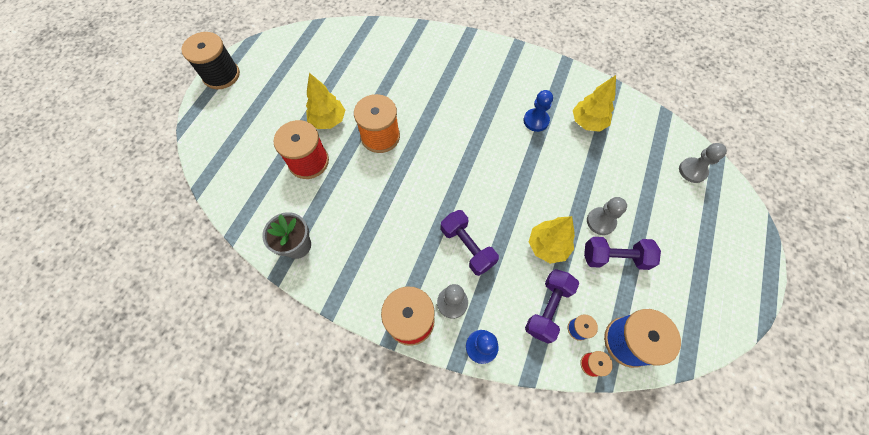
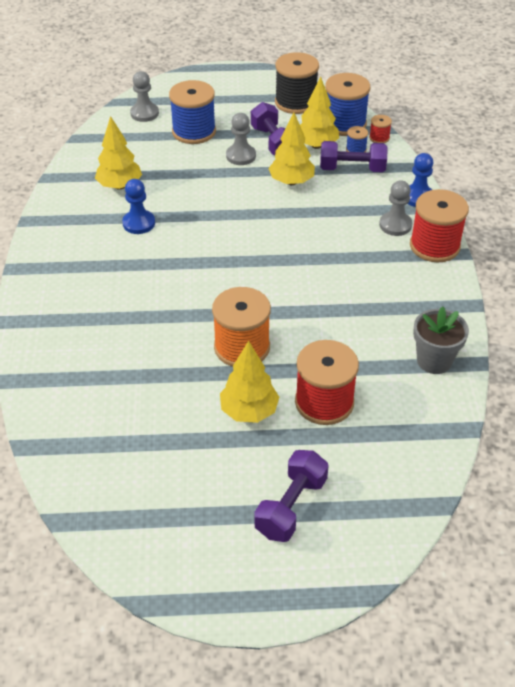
camera: 115 degrees left, 20 degrees down
(221, 75) = (243, 600): black spool -> black spool (296, 102)
(467, 247) = (332, 231): purple dumbbell -> purple dumbbell (291, 506)
(597, 294) = (316, 145): none -> yellow tree
(651, 199) = (194, 132): none -> blue spool

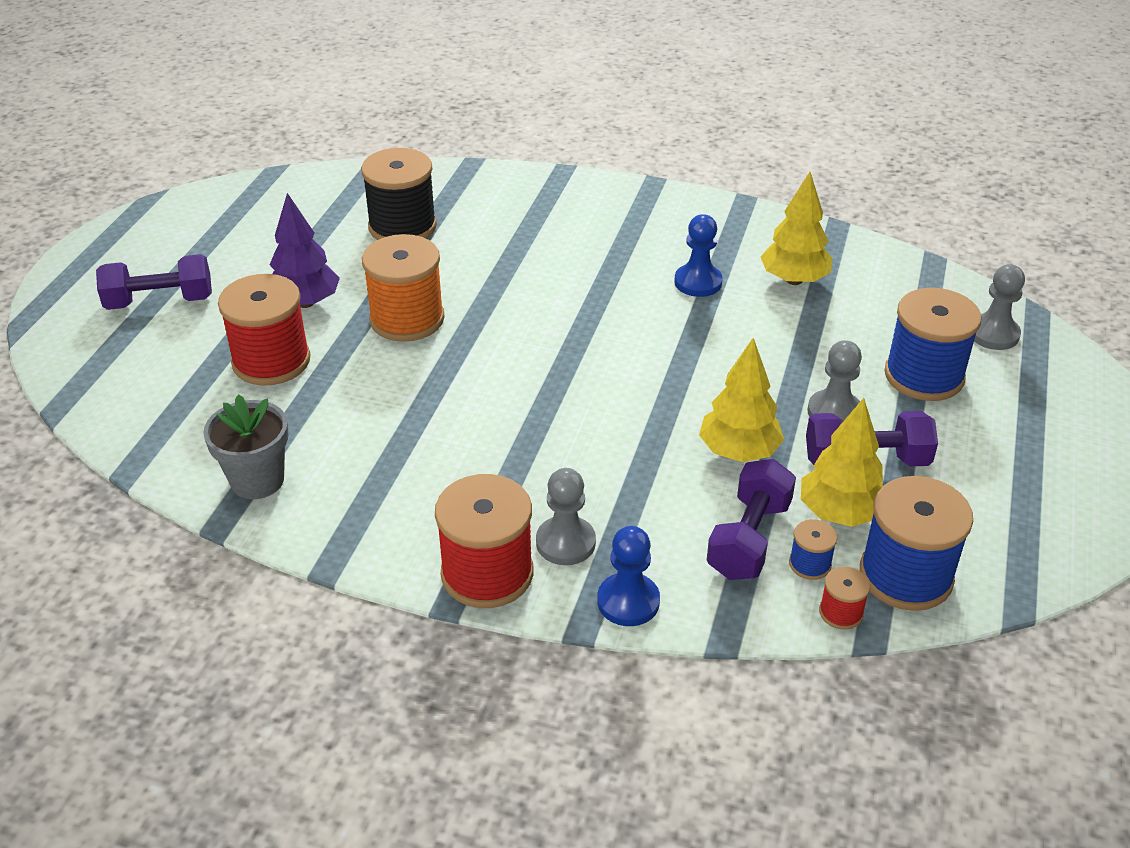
camera: 110 degrees right, 5 degrees down
(249, 411) = (305, 302): yellow tree -> purple tree
(291, 506) = (160, 301): purple dumbbell -> purple dumbbell turned 60 degrees counterclockwise
(296, 102) = (1001, 526): black spool -> black spool (402, 226)

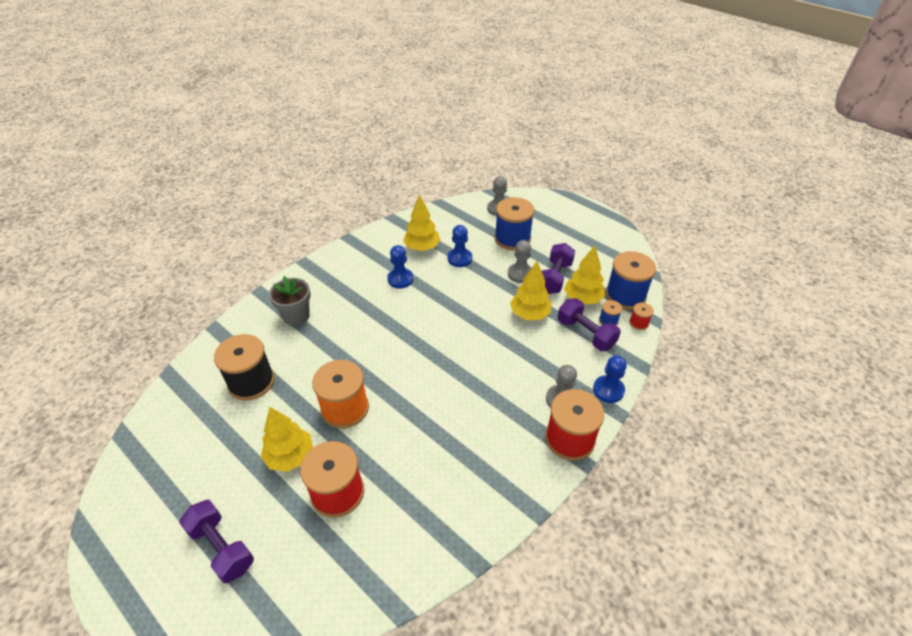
camera: 65 degrees left, 5 degrees up
(160, 301) = (222, 547): purple dumbbell -> purple dumbbell turned 60 degrees counterclockwise
(257, 480) = (447, 530): grey flower pot -> grey flower pot (296, 316)
(305, 302) = (290, 456): purple tree -> yellow tree
(806, 329) = (459, 258): none -> blue pawn

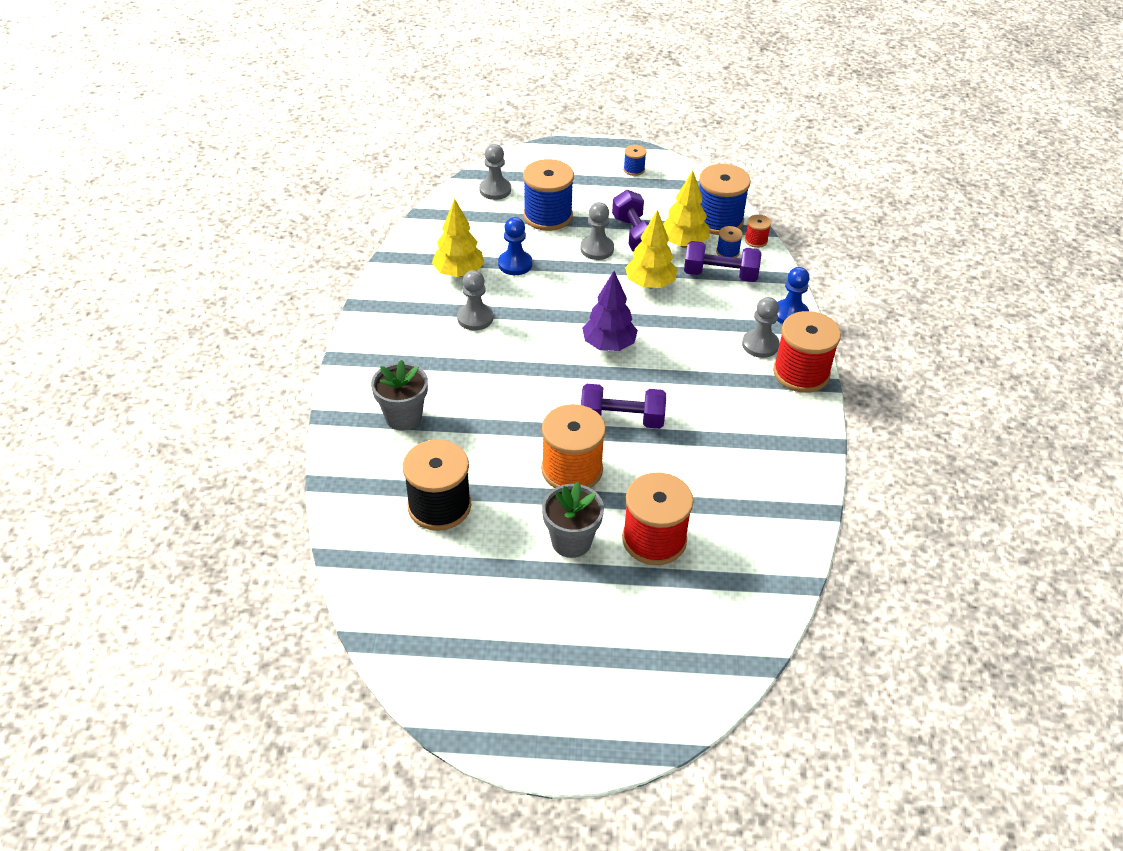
camera: 40 degrees left, 0 degrees up
(222, 547) = (603, 650): purple dumbbell -> purple dumbbell (621, 419)
(290, 456) = (571, 541): yellow tree -> grey flower pot
(400, 279) = (475, 318): blue pawn -> grey pawn
(458, 340) = (608, 345): none -> purple tree
(601, 235) = (634, 169): none -> blue spool

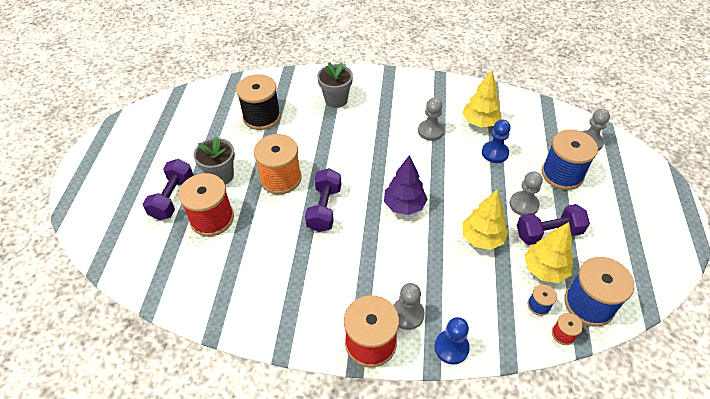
camera: 95 degrees right, 5 degrees up
(634, 169) = (653, 240): blue spool -> none
(720, 275) = (503, 294): purple dumbbell -> purple dumbbell (172, 198)

